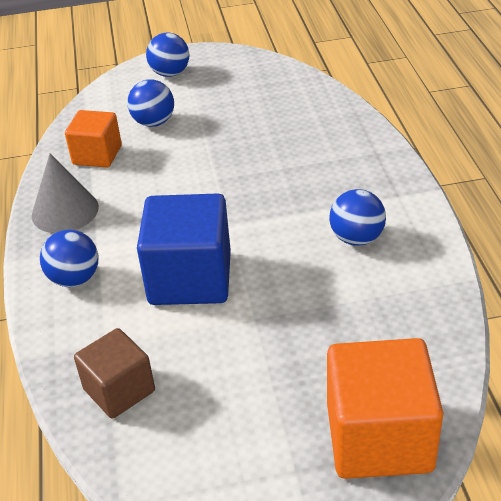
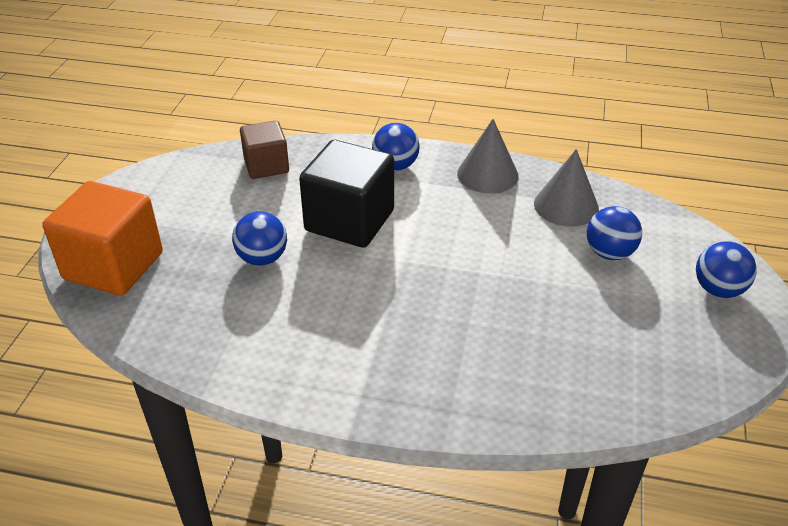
camera: 110 degrees right, 0 degrees up
(97, 155) = (566, 206): orange cube -> grey cone
(190, 278) = (349, 221): blue cube -> black cube
(356, 238) = (320, 335): blue ball -> blue ball (262, 258)

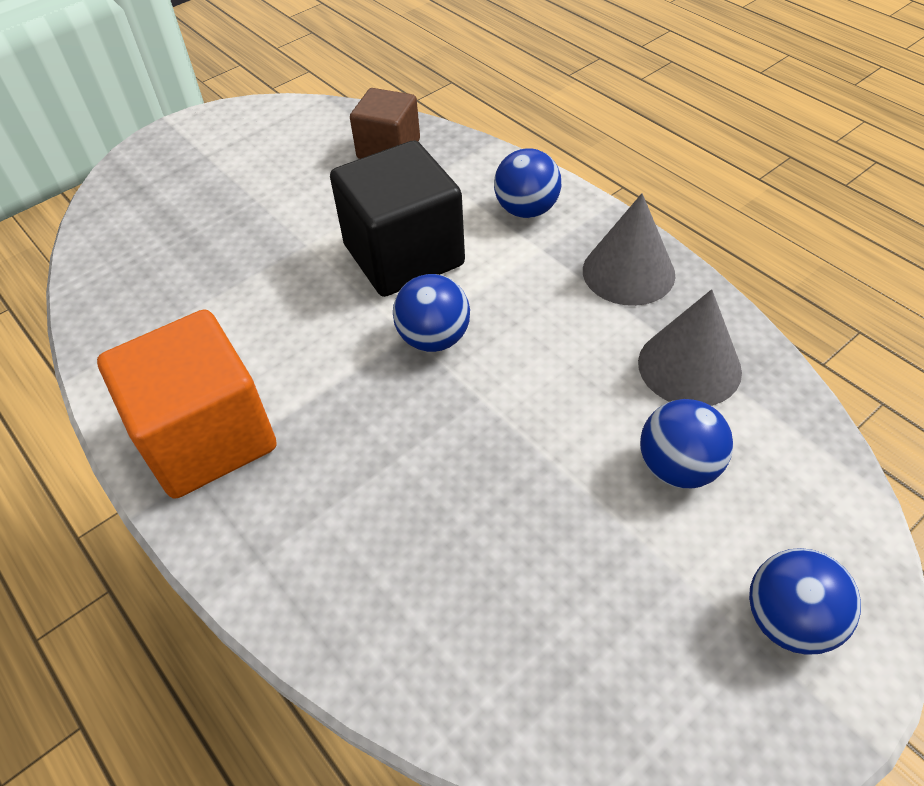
camera: 40 degrees right, 10 degrees up
(113, 266) = (142, 197): orange cube -> orange cube (207, 437)
(262, 258) = (273, 256): blue ball -> blue ball (434, 338)

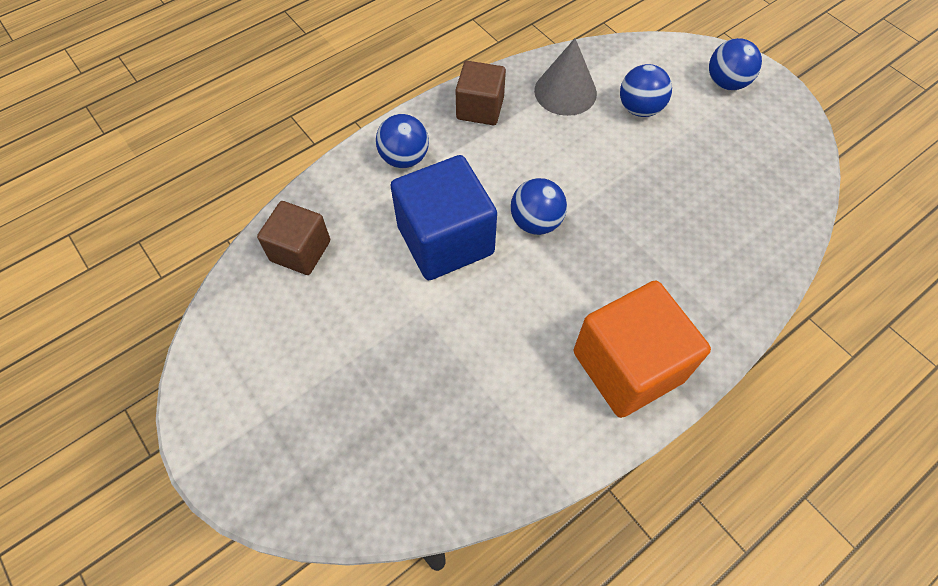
camera: 90 degrees left, 10 degrees up
(404, 255) = (445, 240): black cube -> blue cube
(628, 272) = (480, 108): grey cone -> brown cube

